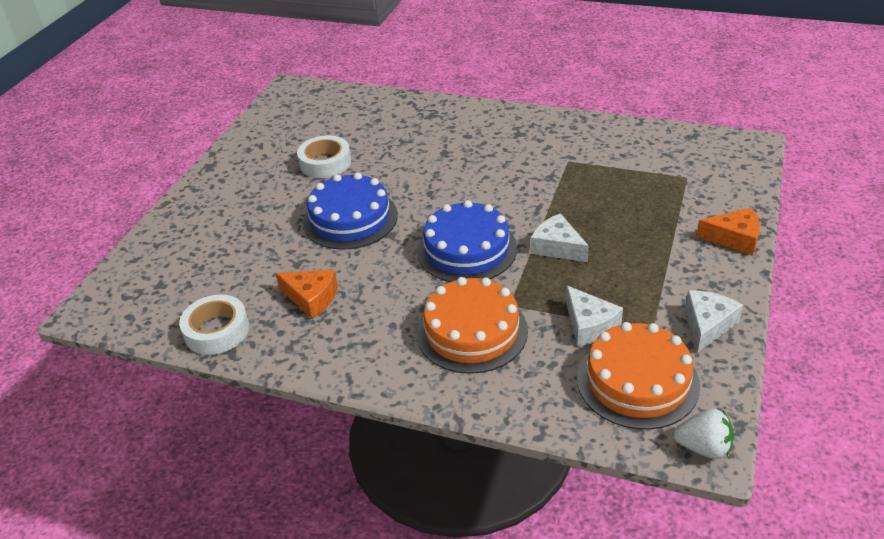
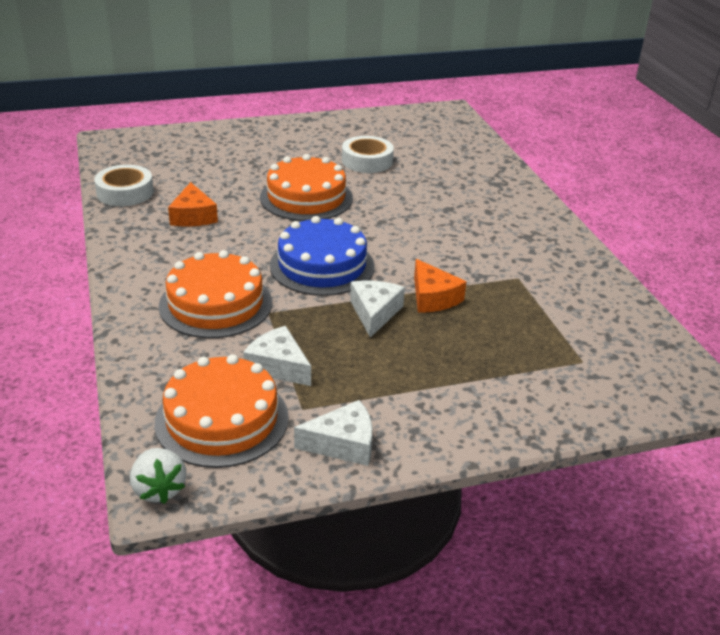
camera: 50 degrees right, 5 degrees down
(350, 219) = (306, 197): blue cake -> orange cake
(589, 325) = (278, 366): white cheese -> white cheese turned 105 degrees clockwise
(734, 238) = (508, 425): orange cheese -> orange cheese (433, 297)

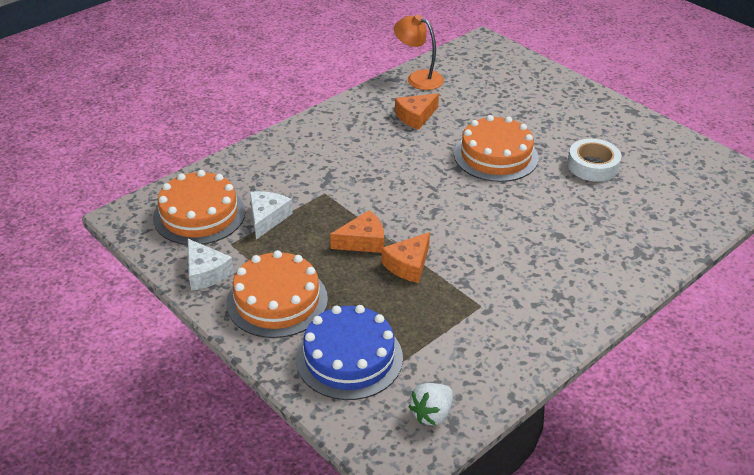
camera: 65 degrees right, 5 degrees up
(125, 192) = (418, 78): white tape -> orange lamp
(159, 489) = (126, 215): white strawberry -> white strawberry (432, 414)
(216, 304) = (316, 167): orange cake -> orange cake (277, 300)
(322, 265) = (404, 196): blue cake -> blue cake (349, 358)
(374, 313) = (363, 241): white cheese -> orange cheese

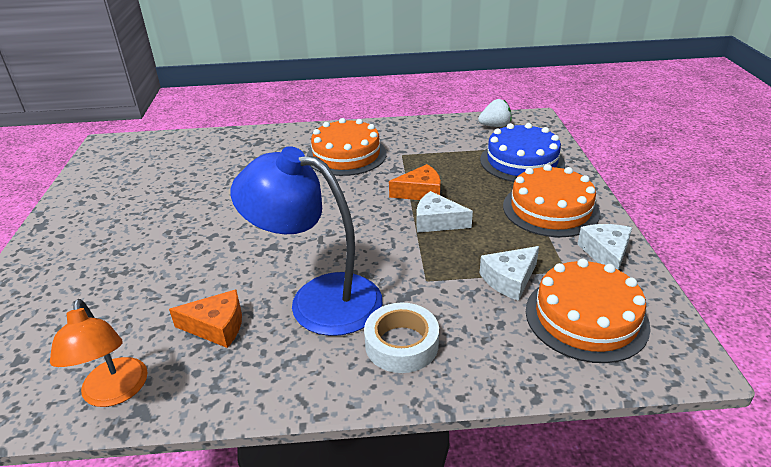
camera: 140 degrees left, 5 degrees down
(363, 241) = (437, 222): orange cheese -> white cheese
(379, 152) = (318, 299): none -> blue lamp
(496, 156) = (223, 241): orange cake -> orange cake (346, 155)
(592, 166) = (172, 198): white tape -> white tape (401, 344)

